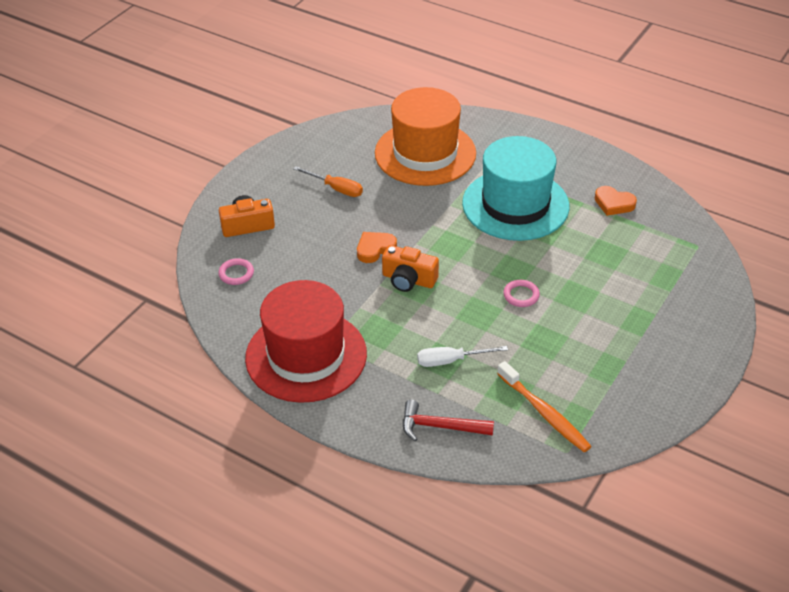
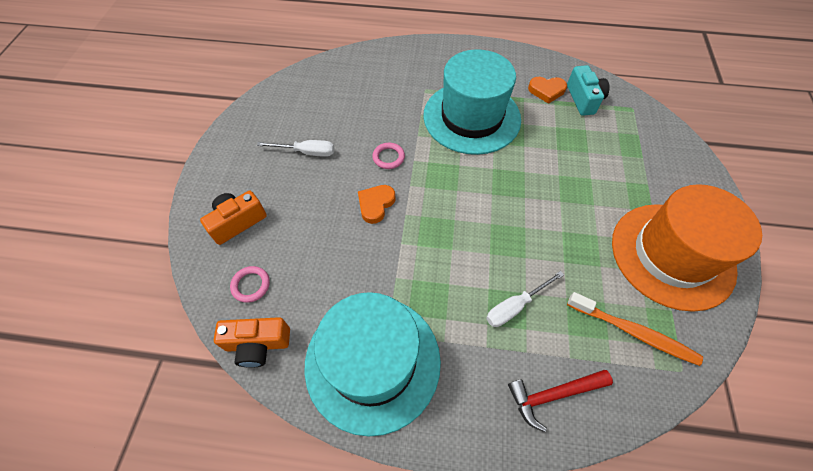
camera: 25 degrees left, 15 degrees up
(306, 356) = (372, 362): red hat -> turquoise hat
(336, 189) = (306, 152): orange screwdriver -> white screwdriver
(408, 280) = (425, 227): orange camera -> orange camera (258, 344)
(425, 153) = (368, 92): orange hat -> orange hat (672, 255)
(521, 295) = (531, 207): pink ring -> pink ring (388, 157)
(649, 222) = (583, 99): none -> turquoise camera

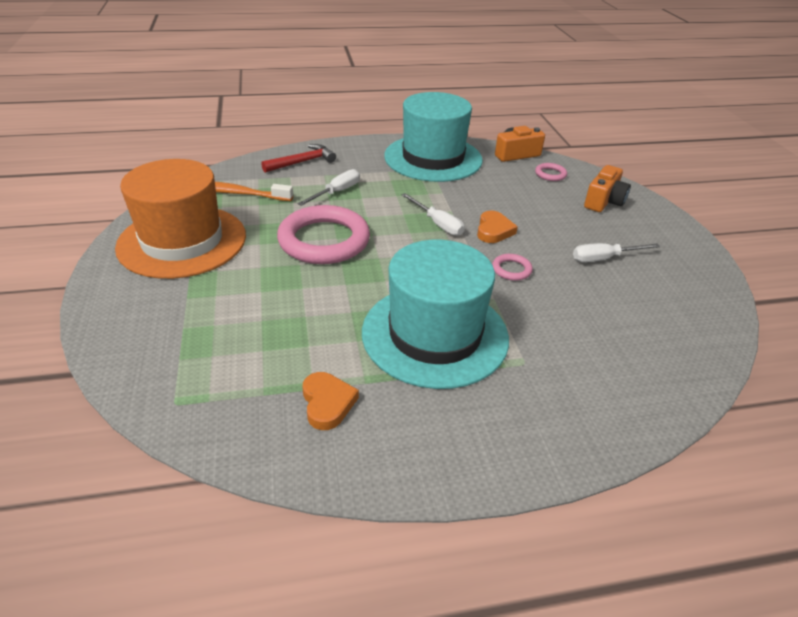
camera: 160 degrees right, 20 degrees down
(423, 225) = (438, 224): none -> white screwdriver
(537, 226) = (324, 240): none -> pink ring
(546, 91) = (327, 403): orange heart -> orange heart turned 90 degrees clockwise
(583, 99) = (261, 401): turquoise camera -> none

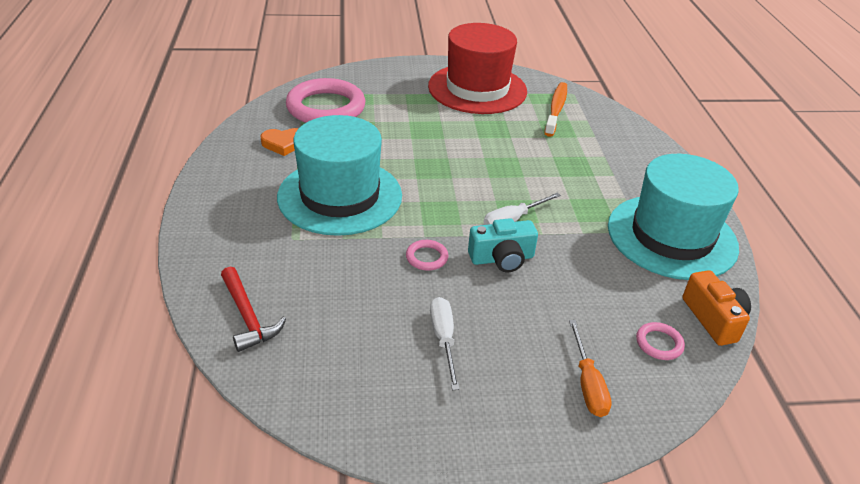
camera: 95 degrees right, 0 degrees up
(182, 241) = (477, 89): orange hat -> red hat
(302, 162) = (629, 144): red hammer -> red hammer (248, 316)
(324, 240) = (479, 151): pink ring -> pink ring (326, 107)
(337, 192) = (569, 161): white screwdriver -> none
(494, 230) = (502, 258): orange heart -> turquoise camera
(604, 201) = (587, 384): orange camera -> orange screwdriver

